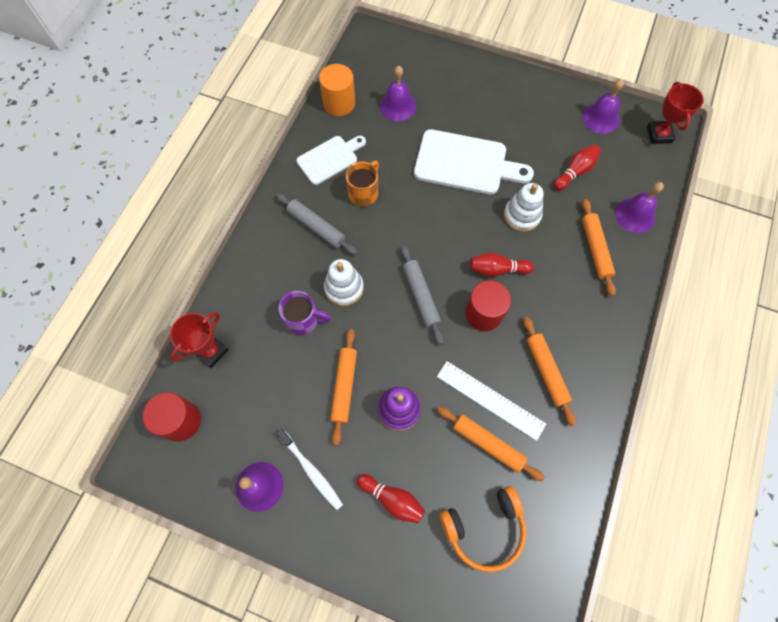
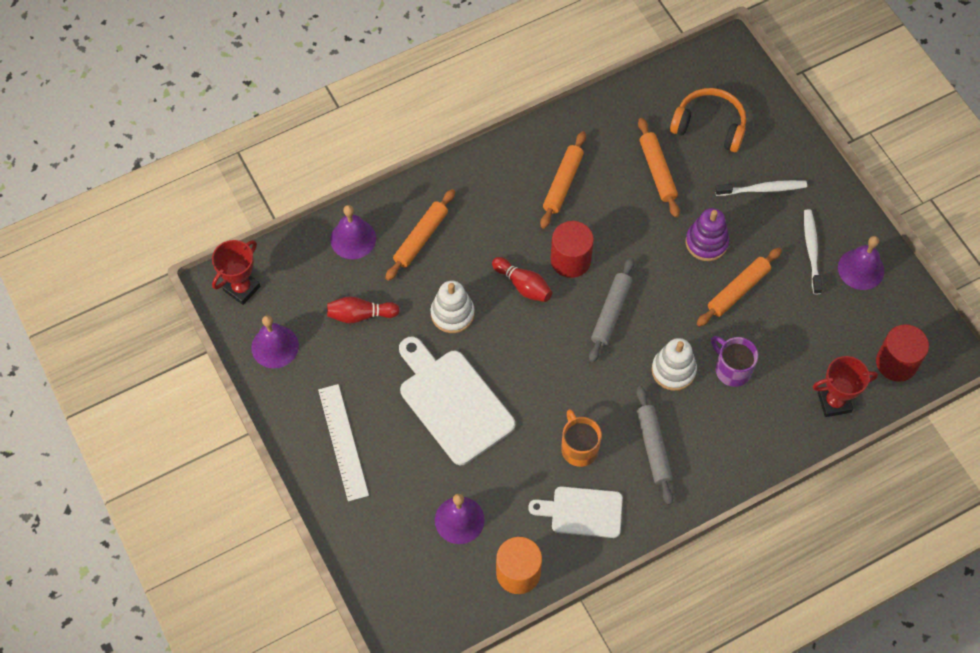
camera: 140 degrees left, 5 degrees down
(364, 193) = (579, 448): orange mug -> orange mug turned 90 degrees clockwise
(392, 499) = (762, 189): red bowling pin -> white toothbrush
(490, 400) = (627, 197): white ruler -> white ruler (343, 442)

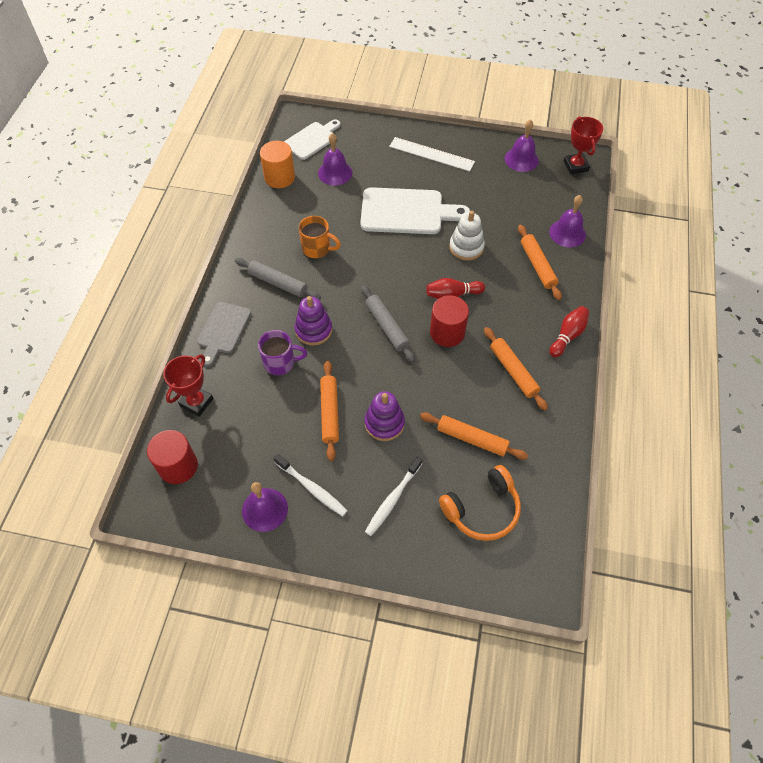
camera: 130 degrees right, 5 degrees down
(360, 315) = (507, 206): red bowling pin -> red bowling pin (567, 336)
(582, 512) = (279, 224): white cutting board -> white cutting board (312, 139)
(673, 370) = (313, 330): white stacking toy -> purple stacking toy
(749, 448) = (223, 330): none -> grey cutting board

